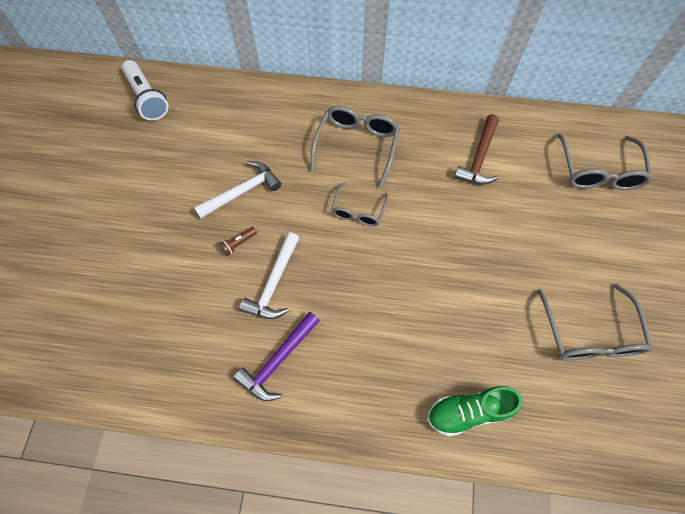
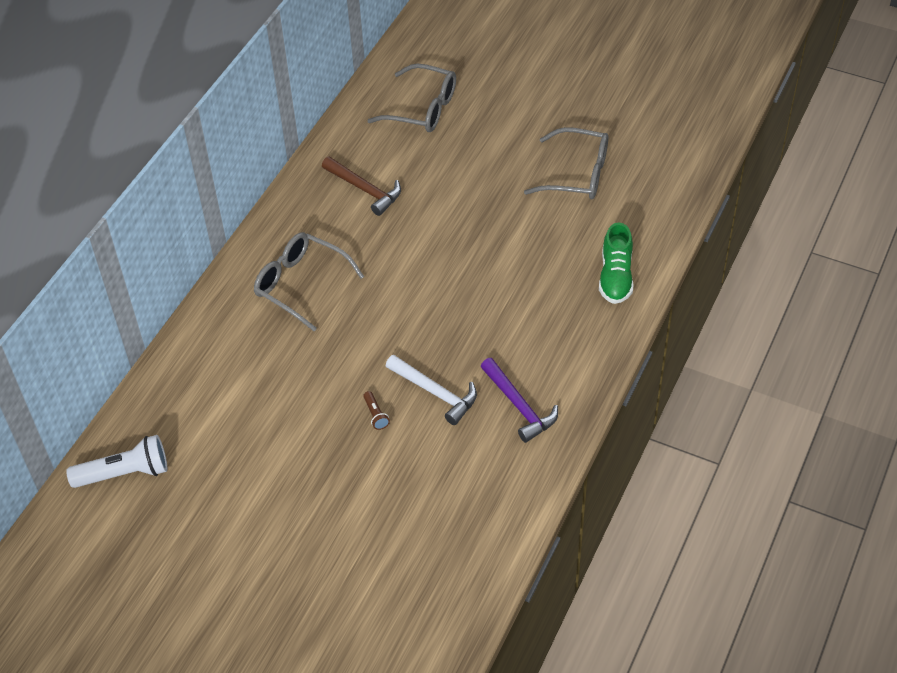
camera: 70 degrees left, 15 degrees down
(242, 191) = (311, 399): white hammer -> none
(358, 211) = (382, 303): grey glasses -> none

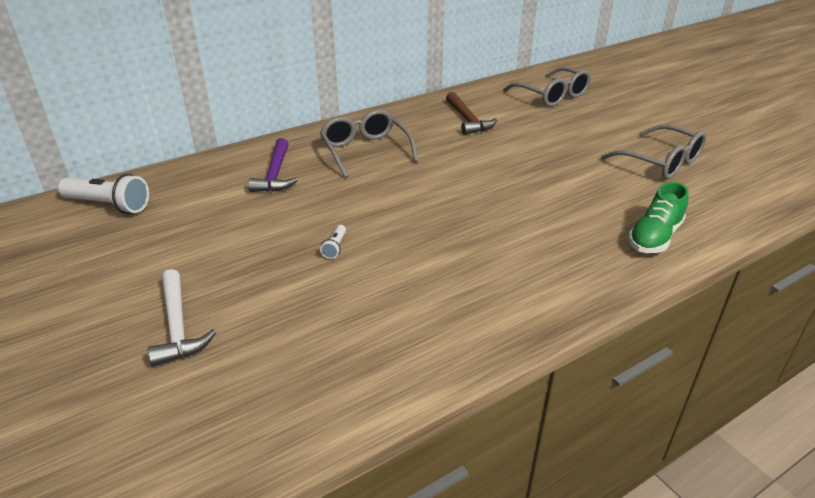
camera: 30 degrees right, 15 degrees down
(376, 415) = (335, 247): brown flashlight -> white flashlight
(435, 393) = (403, 253): white hammer -> white hammer (178, 326)
(519, 406) = (475, 295): purple hammer -> purple hammer (275, 174)

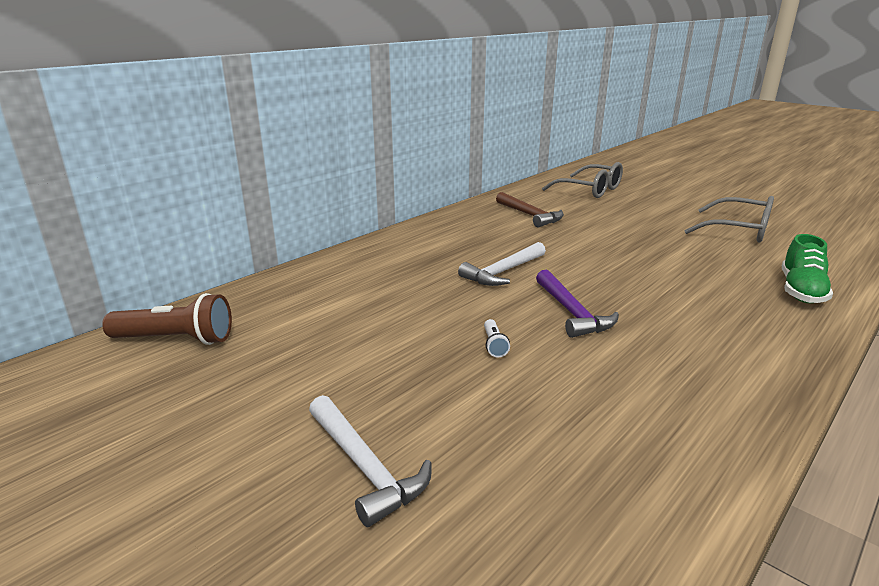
camera: 15 degrees left, 10 degrees down
(109, 205) = (176, 339): white flashlight -> brown flashlight
(275, 174) = (366, 283): purple hammer -> purple hammer (571, 312)
(365, 151) = (449, 251): grey glasses -> none
(395, 179) = (503, 272): none -> white hammer

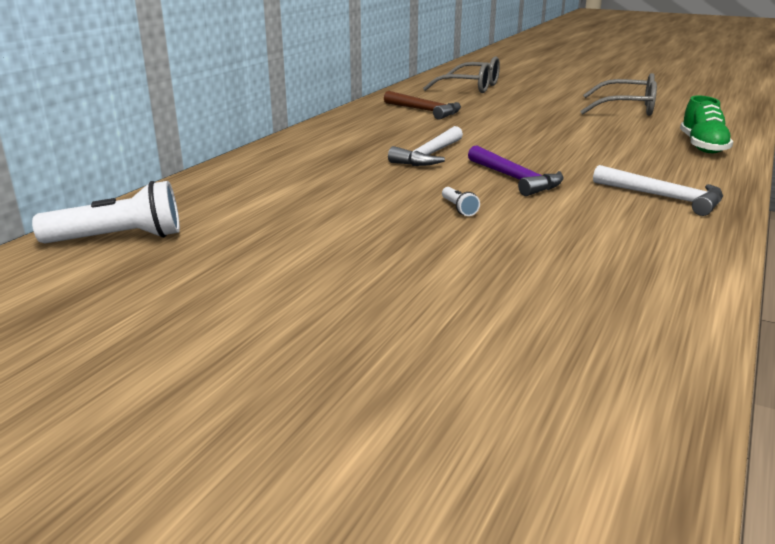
camera: 15 degrees left, 0 degrees up
(176, 339) = (119, 238): brown flashlight -> white flashlight
(365, 467) = (399, 304): white hammer -> white hammer (663, 197)

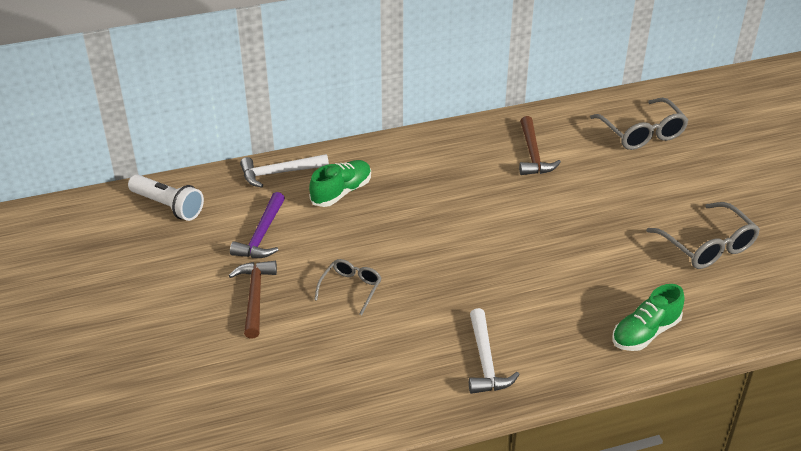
camera: 45 degrees right, 15 degrees up
(313, 168) = (341, 192): none -> green shoe
(378, 252) = (255, 297): none -> brown hammer
(429, 155) = (430, 220): white hammer -> white hammer (279, 173)
(459, 208) = (351, 288): white flashlight -> grey glasses
(515, 179) = (434, 281): purple hammer -> purple hammer (262, 235)

